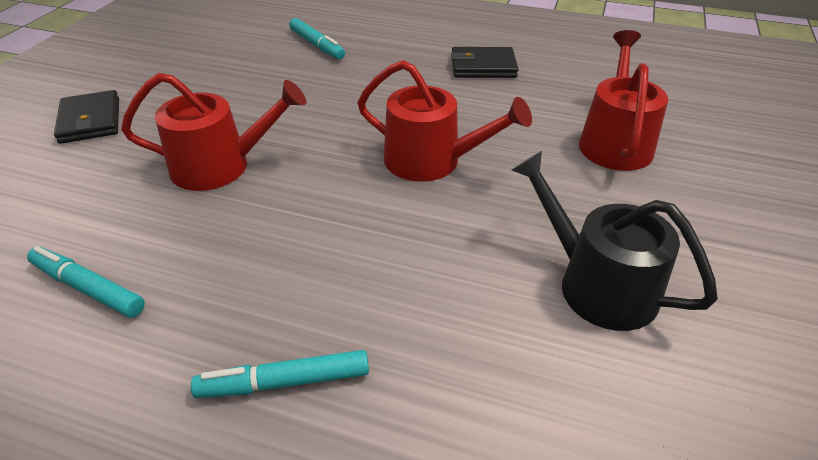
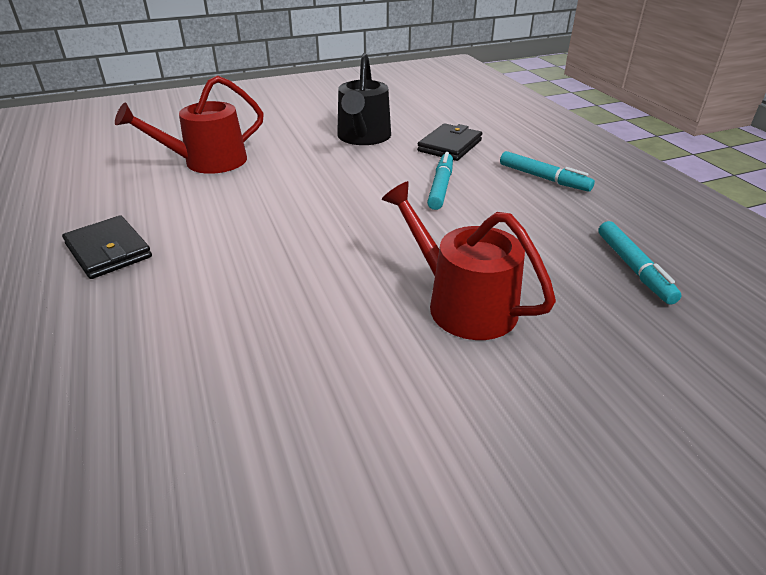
camera: 130 degrees left, 5 degrees down
(90, 121) = (561, 486): black wallet -> black wallet (449, 146)
(317, 45) = (128, 415): turquoise marker -> turquoise marker (440, 187)
(431, 161) = (316, 212): red watering can -> none

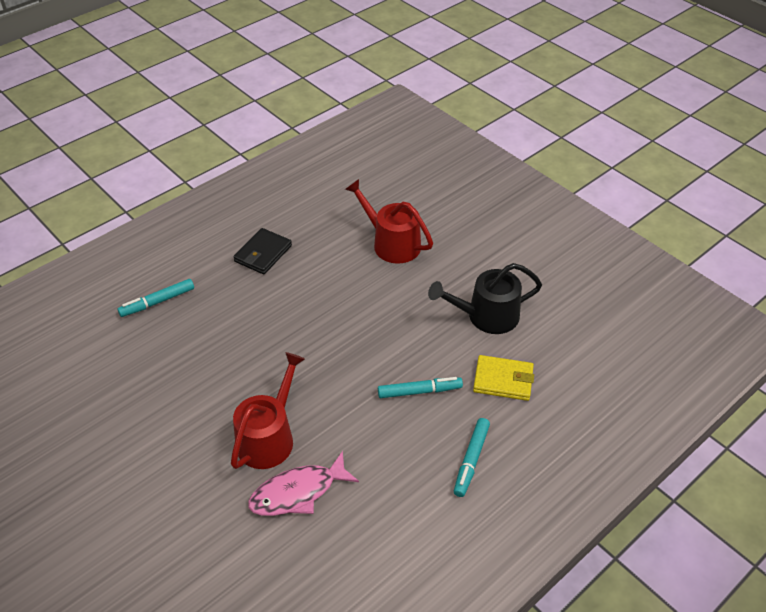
camera: 70 degrees right, 10 degrees up
(449, 146) = (503, 380): black wallet -> yellow wallet
(565, 294) = (298, 492): none -> pink fish
(633, 268) = (346, 533): turquoise marker -> turquoise marker (157, 302)

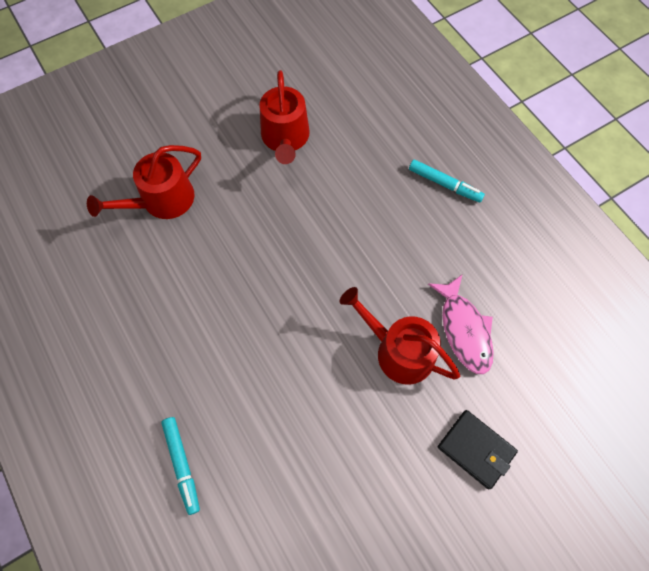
camera: 80 degrees left, 20 degrees up
(263, 253) = (136, 335): black wallet -> black wallet (476, 449)
(419, 391) = (364, 210): turquoise marker -> none
(486, 316) = (285, 138): black watering can -> red watering can
(503, 380) = (363, 142): yellow wallet -> none

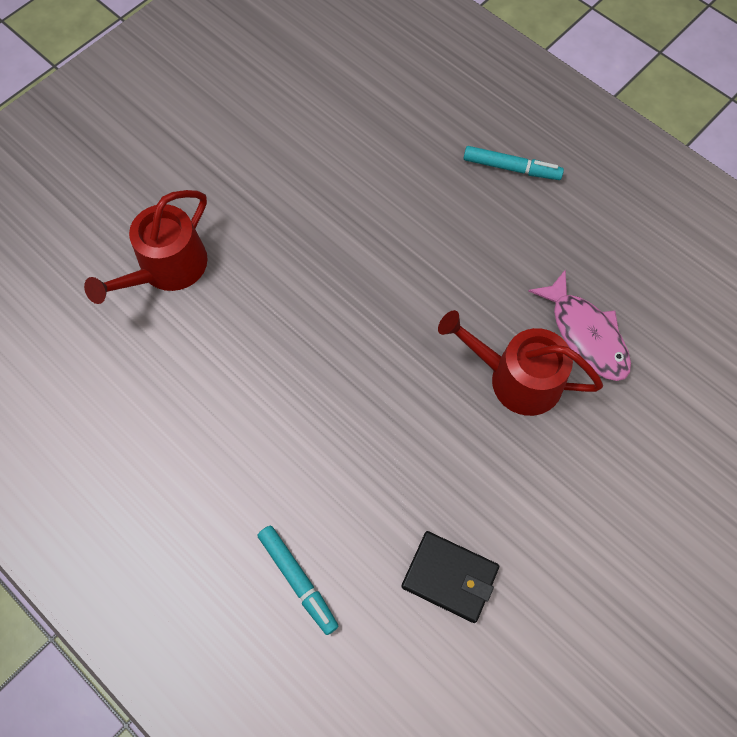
camera: 15 degrees left, 0 degrees up
(285, 138) = (299, 155): red watering can -> none
(476, 449) = (640, 468): black wallet -> black wallet (449, 577)

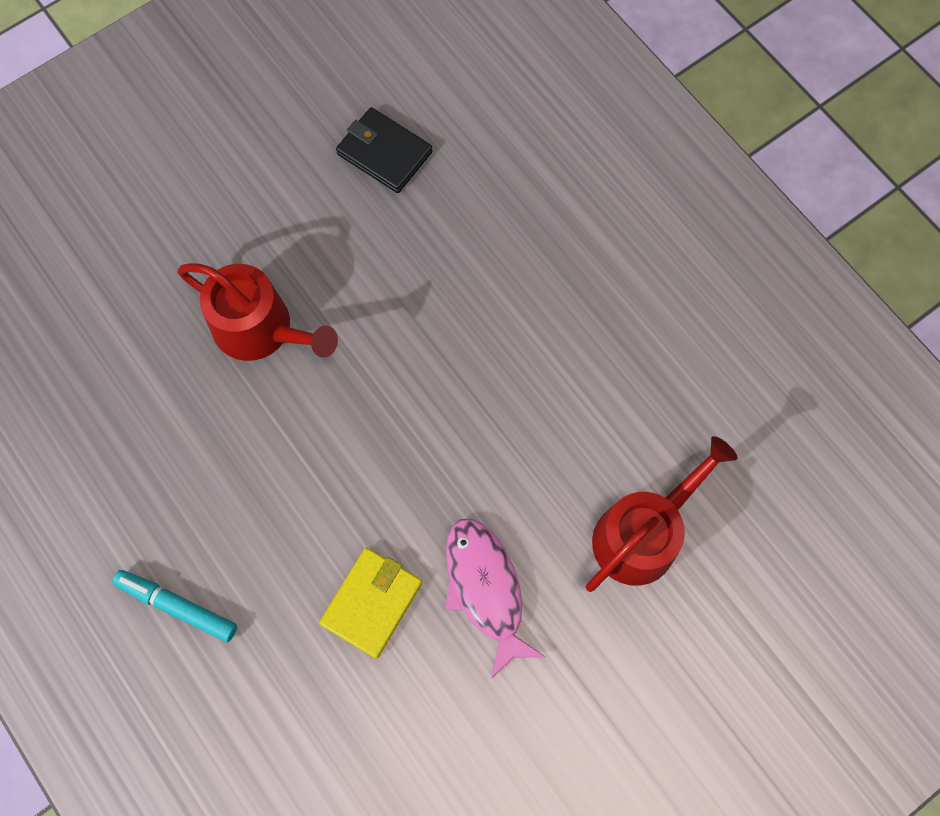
camera: 170 degrees left, 5 degrees up
(298, 580) = (529, 173): turquoise marker -> none
(369, 191) = (371, 603): none -> yellow wallet
(585, 334) = (167, 366): pink fish -> pink fish (485, 589)

